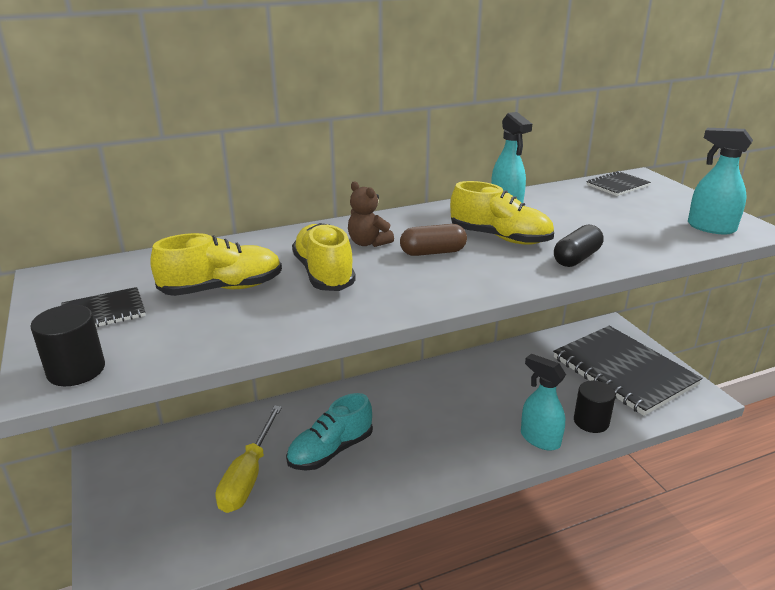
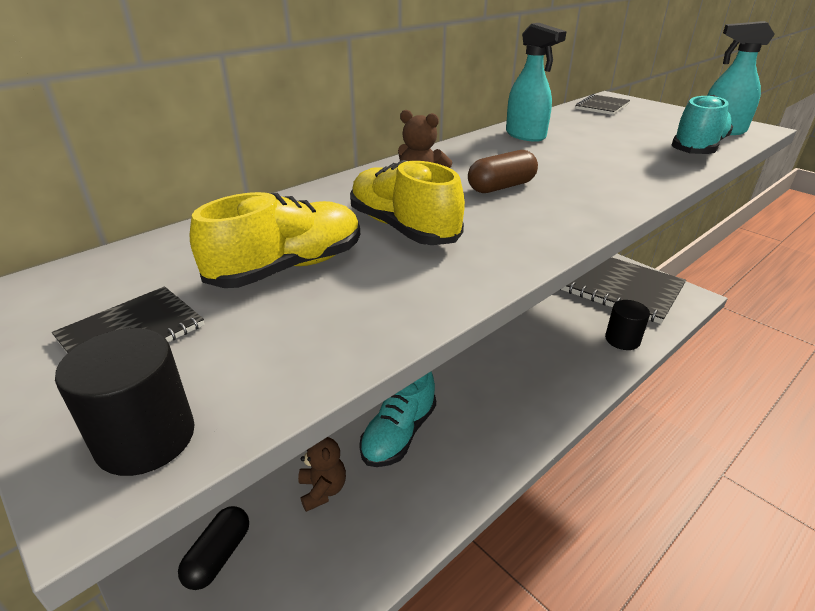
camera: 20 degrees left, 5 degrees up
(248, 476) = (323, 490): yellow screwdriver -> brown teddy bear
(500, 238) = (552, 163): yellow shoe -> none
(539, 439) = (590, 367): turquoise spray bottle -> none
(576, 258) = (645, 172): black capsule -> black capsule (218, 556)
(659, 243) = (697, 148): none -> turquoise shoe

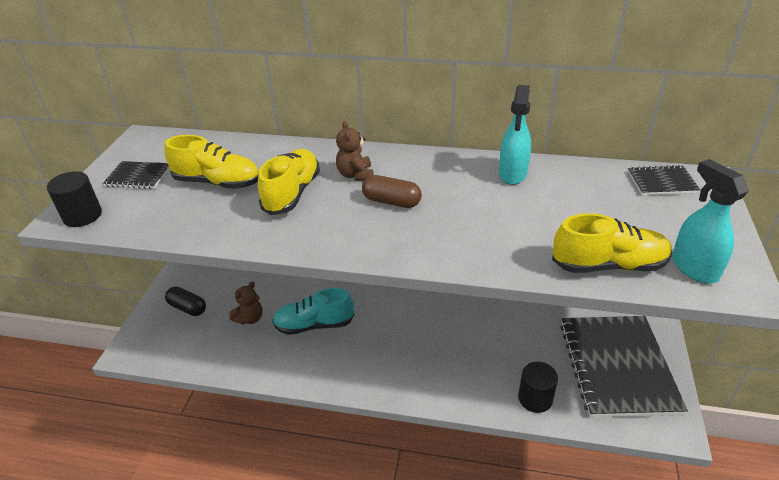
camera: 55 degrees right, 5 degrees up
(218, 556) = (187, 308): black capsule -> black capsule turned 45 degrees clockwise
(697, 148) = (608, 265): turquoise shoe -> yellow shoe

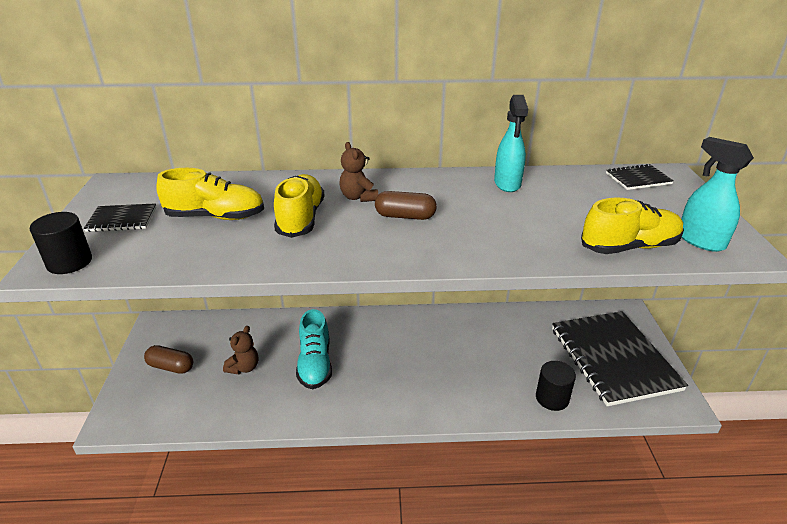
camera: 15 degrees left, 5 degrees down
(187, 308) = (171, 367): black capsule -> brown capsule
(314, 325) = (315, 364): turquoise shoe -> turquoise shoe turned 75 degrees counterclockwise

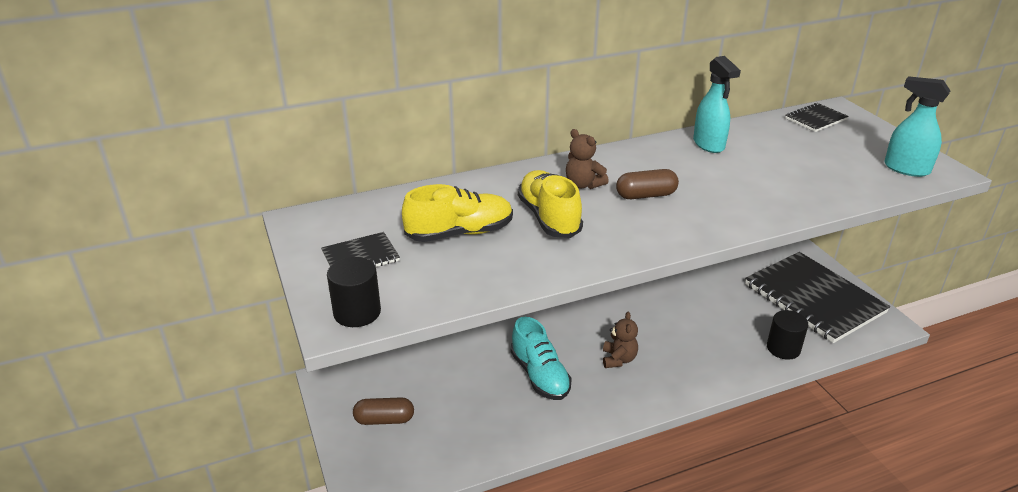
camera: 20 degrees left, 0 degrees up
(244, 367) = (467, 399): brown teddy bear -> brown teddy bear (618, 359)
(629, 247) = (857, 186): yellow shoe -> none

